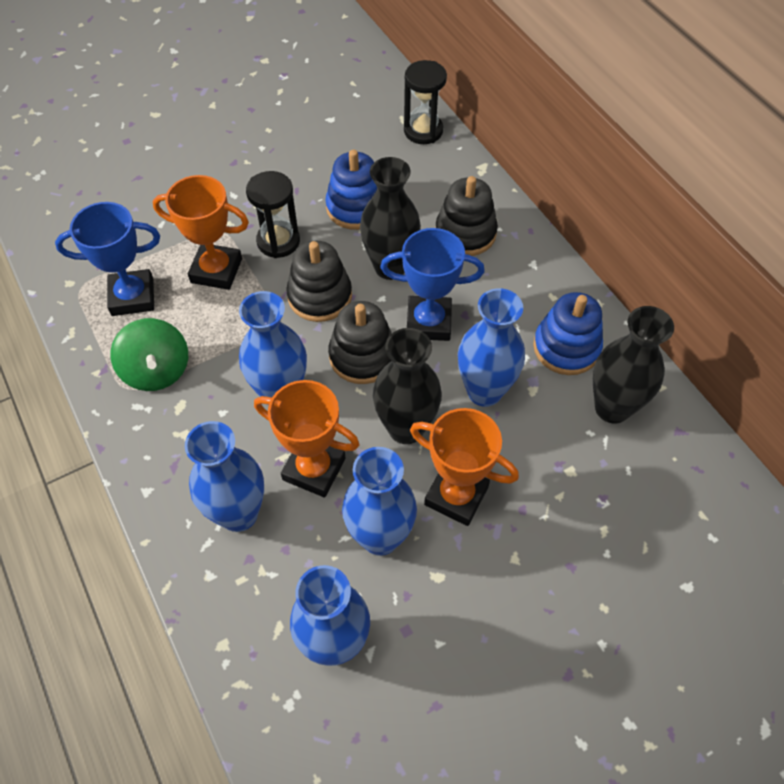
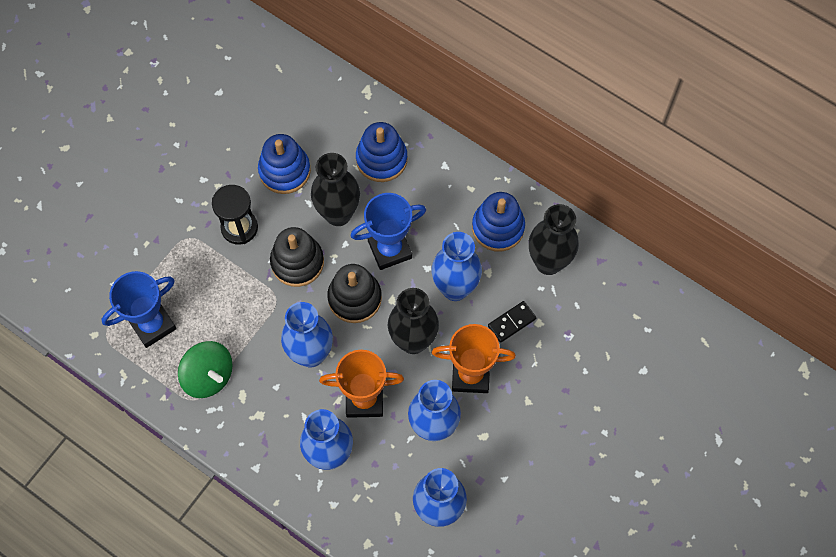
camera: 25 degrees left, 10 degrees up
(216, 270) = (205, 274): orange trophy -> none
(423, 131) = (302, 73): black hourglass -> none
(465, 233) = (381, 159): black stacking toy -> blue stacking toy
(536, 456) = (511, 322): none -> black domino

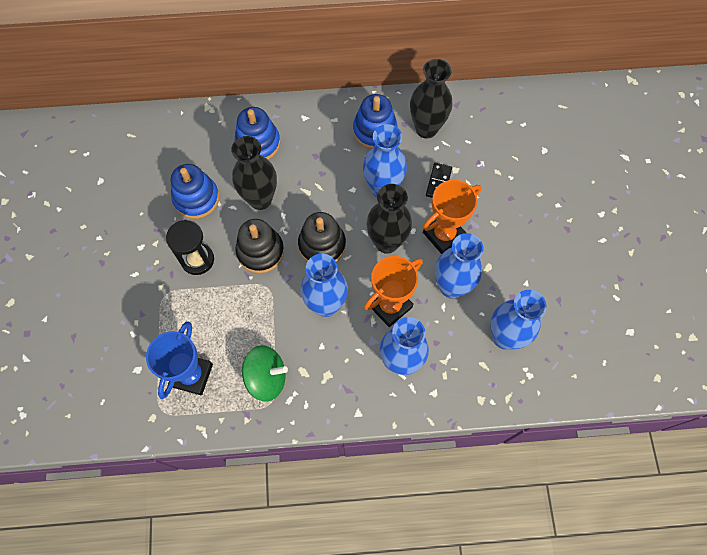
camera: 40 degrees left, 0 degrees up
(389, 249) = (317, 196): blue trophy -> none

